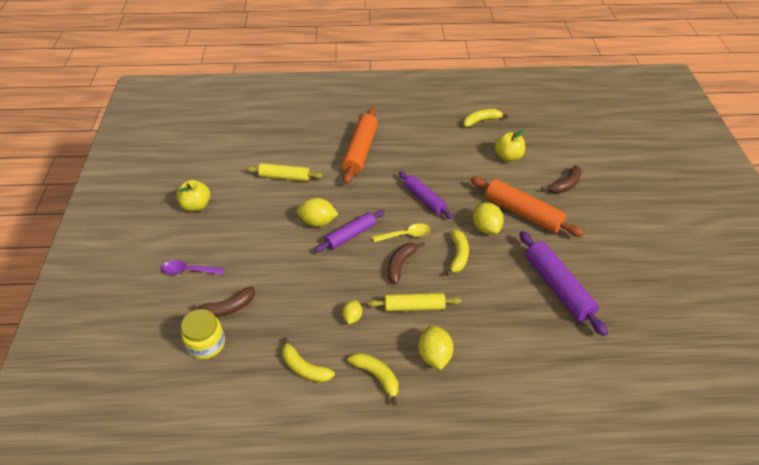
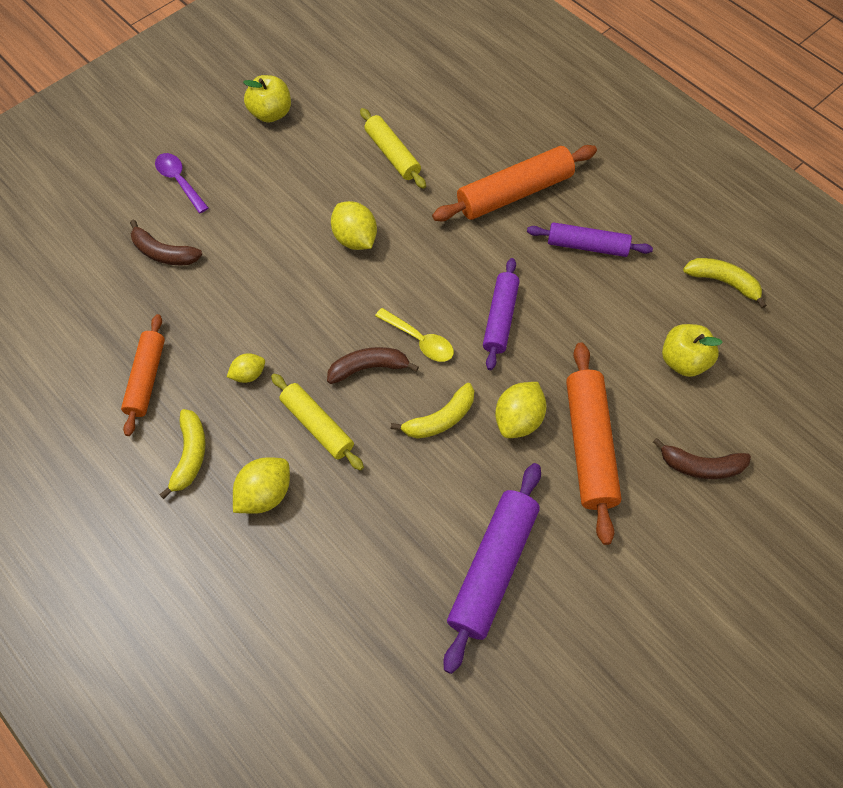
camera: 50 degrees right, 15 degrees up
(206, 344) = (105, 271): yellow jar -> none
(304, 367) = (146, 378): yellow banana -> orange rolling pin
(350, 235) = (365, 285): purple rolling pin -> purple rolling pin (587, 246)

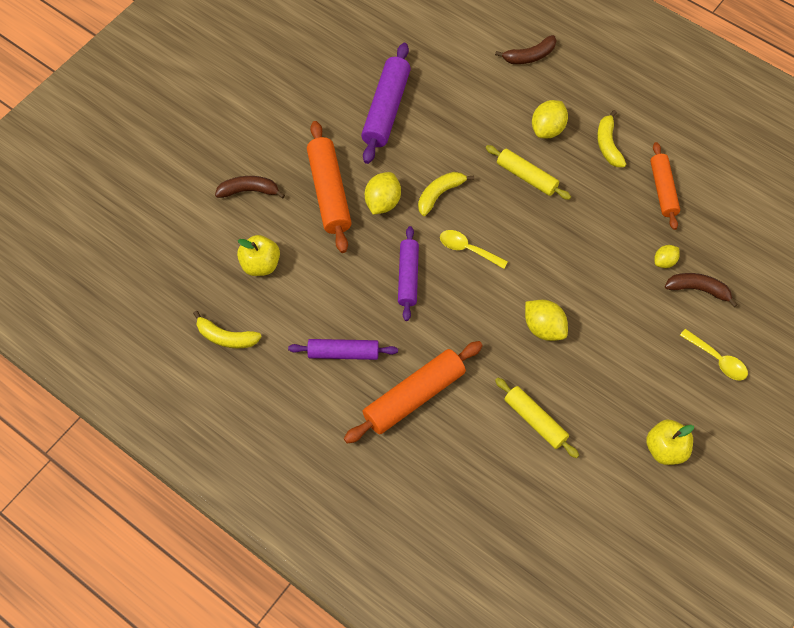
camera: 170 degrees right, 0 degrees up
(179, 181) = (717, 359): purple spoon -> yellow spoon
(248, 374) = (589, 204): yellow lemon -> yellow lemon (664, 261)
(369, 368) = (501, 222): brown banana -> brown banana (529, 56)

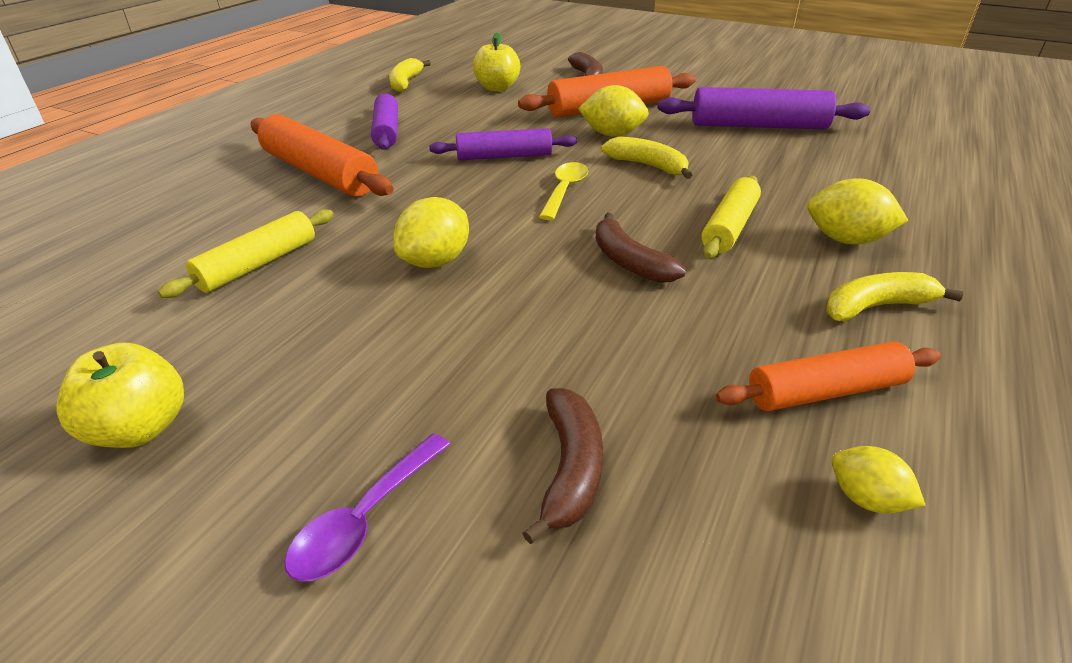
camera: 80 degrees right, 25 degrees down
(529, 56) = (980, 214): brown banana -> brown banana (629, 261)
(664, 261) = (628, 403): yellow lemon -> yellow lemon (866, 499)
(717, 359) = (365, 518): yellow spoon -> purple spoon

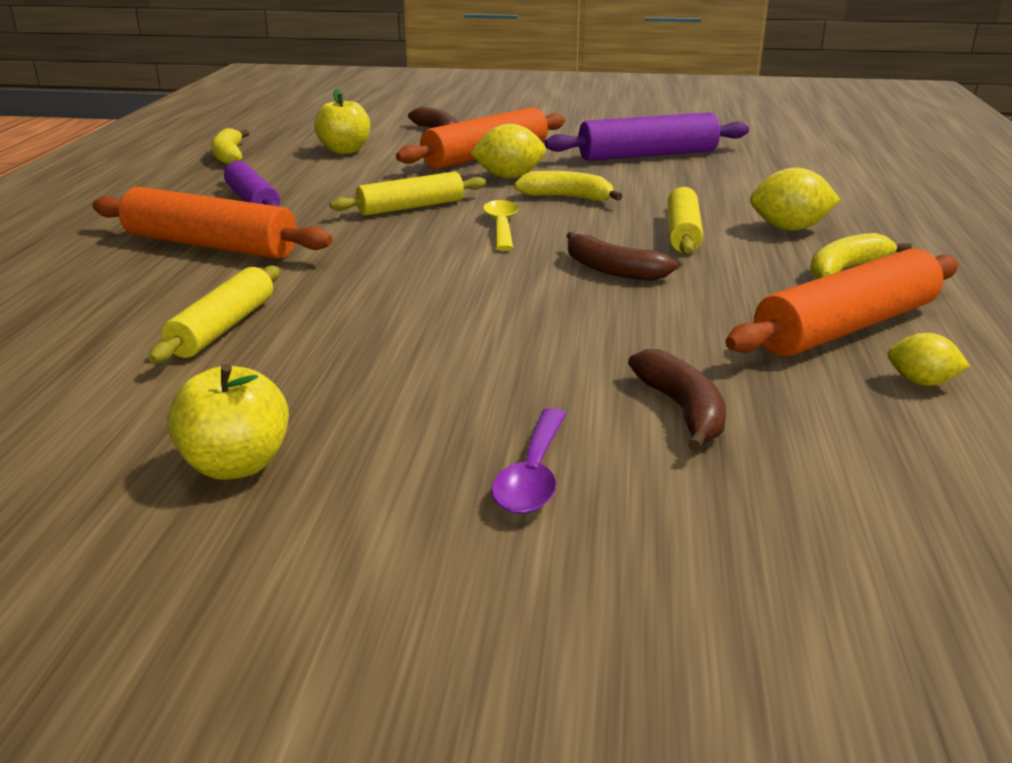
camera: 20 degrees left, 10 degrees down
(435, 261) = (420, 297): yellow lemon -> none
(504, 156) = (411, 207): purple rolling pin -> yellow rolling pin
(825, 391) = (846, 327): orange rolling pin -> orange rolling pin, size x1.53

